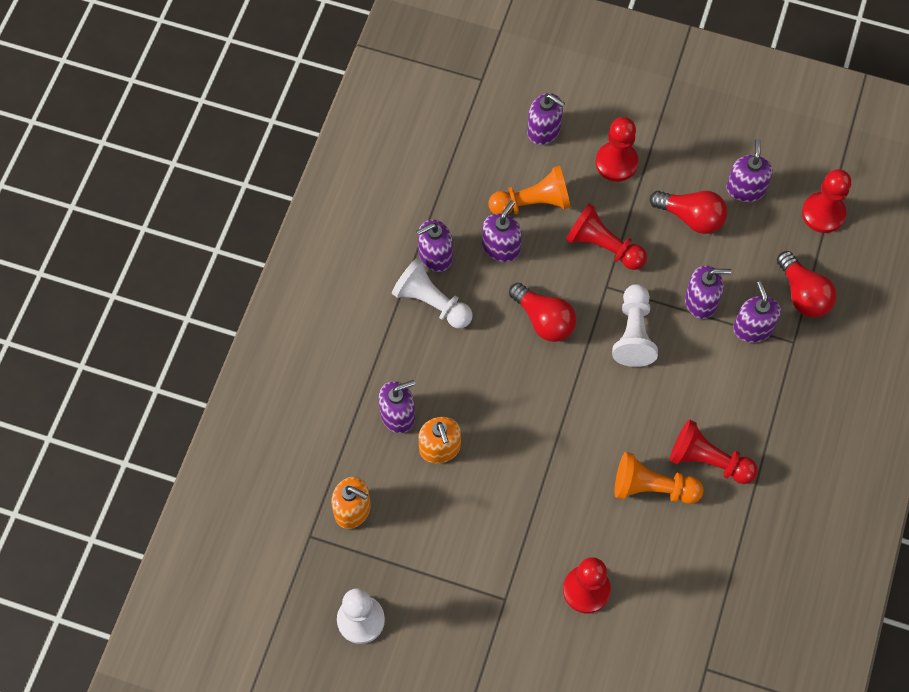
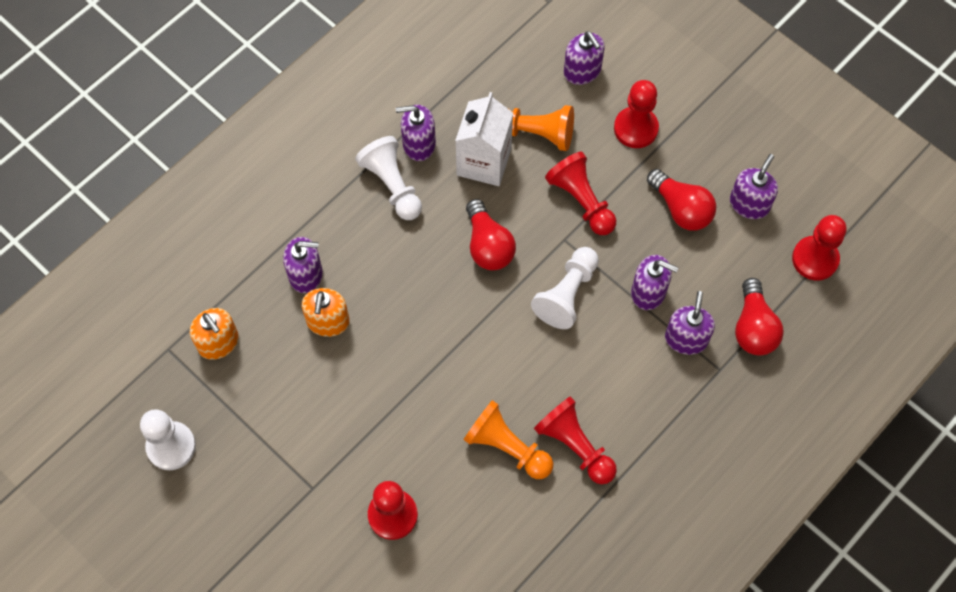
camera: 25 degrees right, 0 degrees up
(501, 247) = (484, 162): purple soap dispenser -> white carton

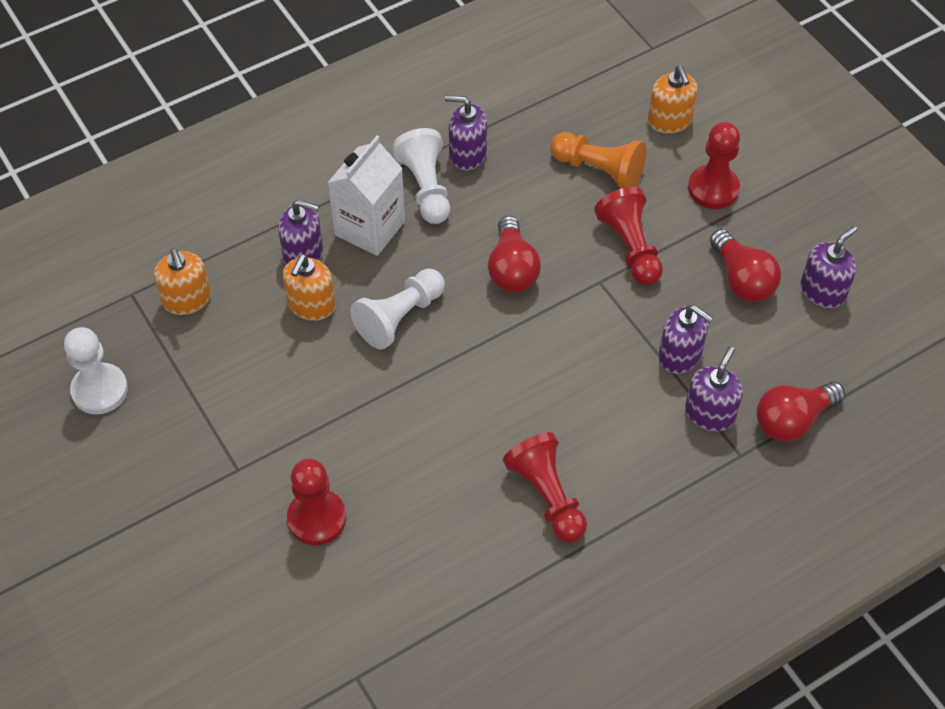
camera: 15 degrees right, 10 degrees down
(484, 162) = (533, 186): white carton -> white carton (370, 228)
(507, 447) = (469, 479): orange pawn -> none
(567, 294) = (585, 337): white pawn -> white pawn (399, 317)
(582, 71) = (669, 121): purple soap dispenser -> orange soap dispenser
(753, 328) = (792, 420): red light bulb -> red light bulb turned 45 degrees clockwise
(815, 259) = (885, 364): red pawn -> none

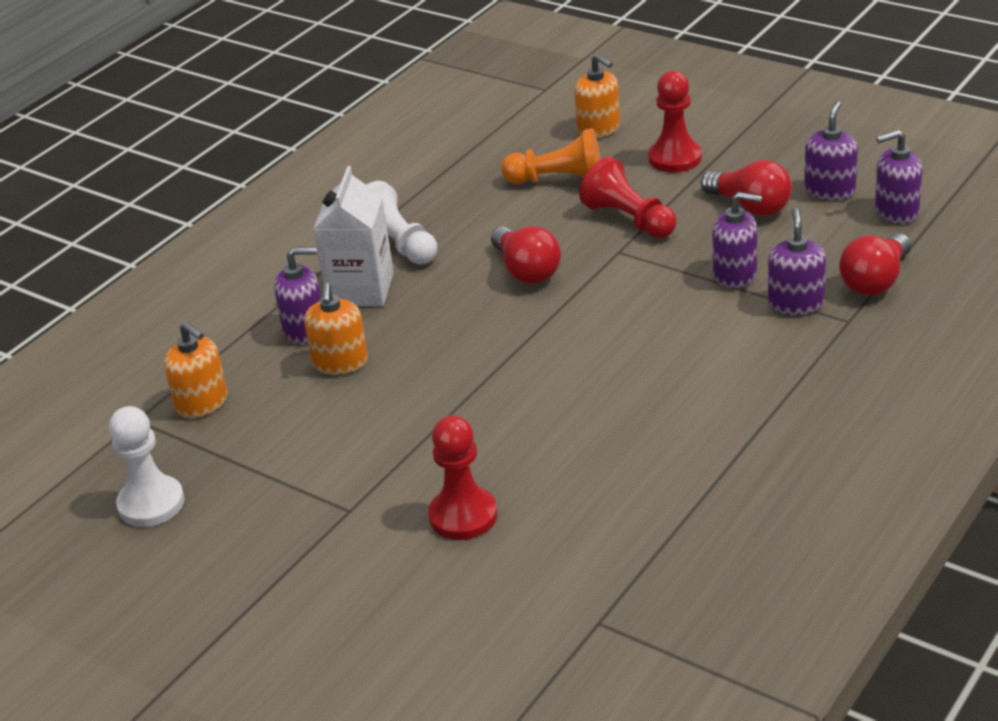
camera: 20 degrees left, 20 degrees down
(399, 317) = (439, 341): white pawn -> none
(467, 154) = (421, 209): purple soap dispenser -> purple soap dispenser (896, 211)
(547, 496) = (687, 414): red pawn -> none

